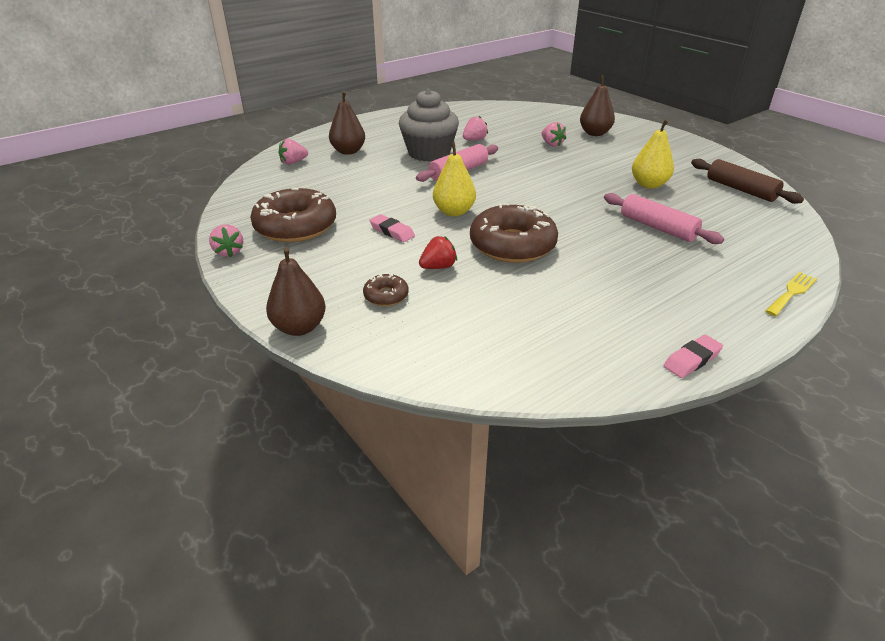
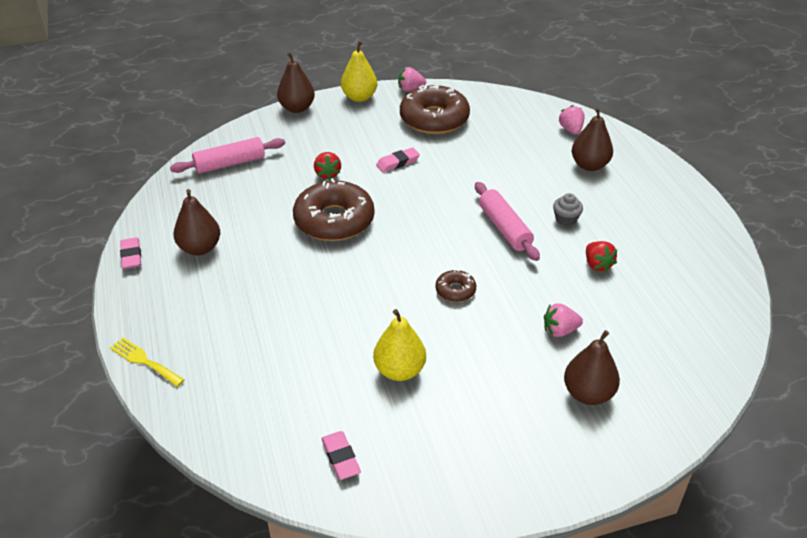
camera: 110 degrees right, 5 degrees up
(386, 296) = (307, 144): brown donut -> brown donut (455, 290)
(429, 153) = (566, 219): grey cupcake -> grey cupcake, size x0.42
(454, 212) = (414, 203): yellow pear -> yellow pear (359, 97)
(474, 140) = (597, 265): pink strawberry -> red strawberry
(628, 313) = (200, 248): none -> brown pear
(657, 227) = (303, 328): pink rolling pin -> pink rolling pin (230, 164)
(741, 189) = (341, 458): brown rolling pin -> pink eraser
(791, 292) = (144, 361): yellow fork -> yellow fork turned 150 degrees clockwise

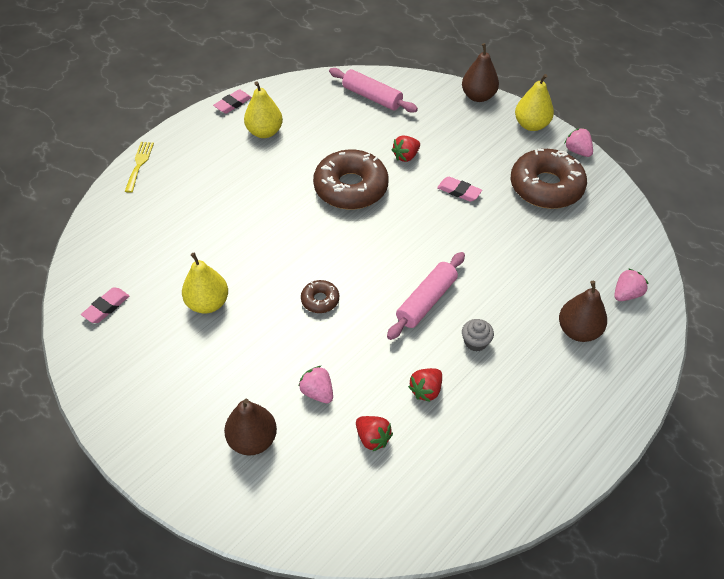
camera: 60 degrees right, 10 degrees up
(200, 248) = (264, 132): brown pear -> yellow pear
(628, 314) = (373, 438): none -> red strawberry

